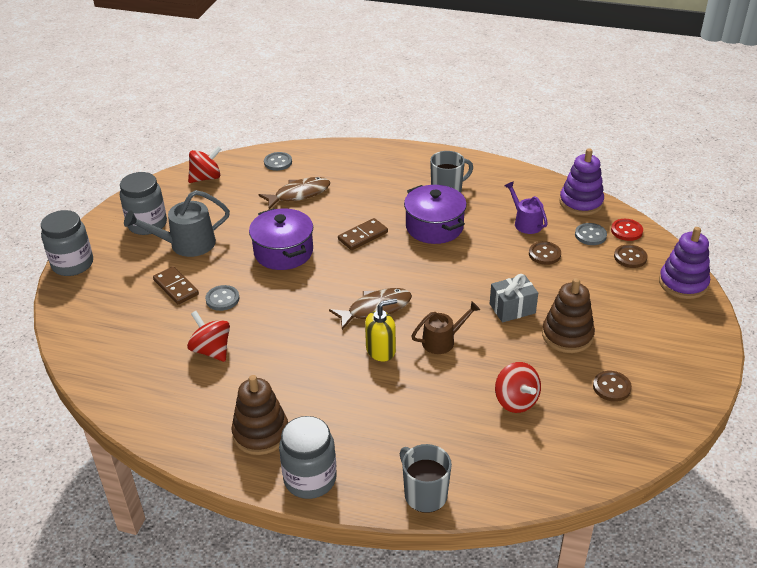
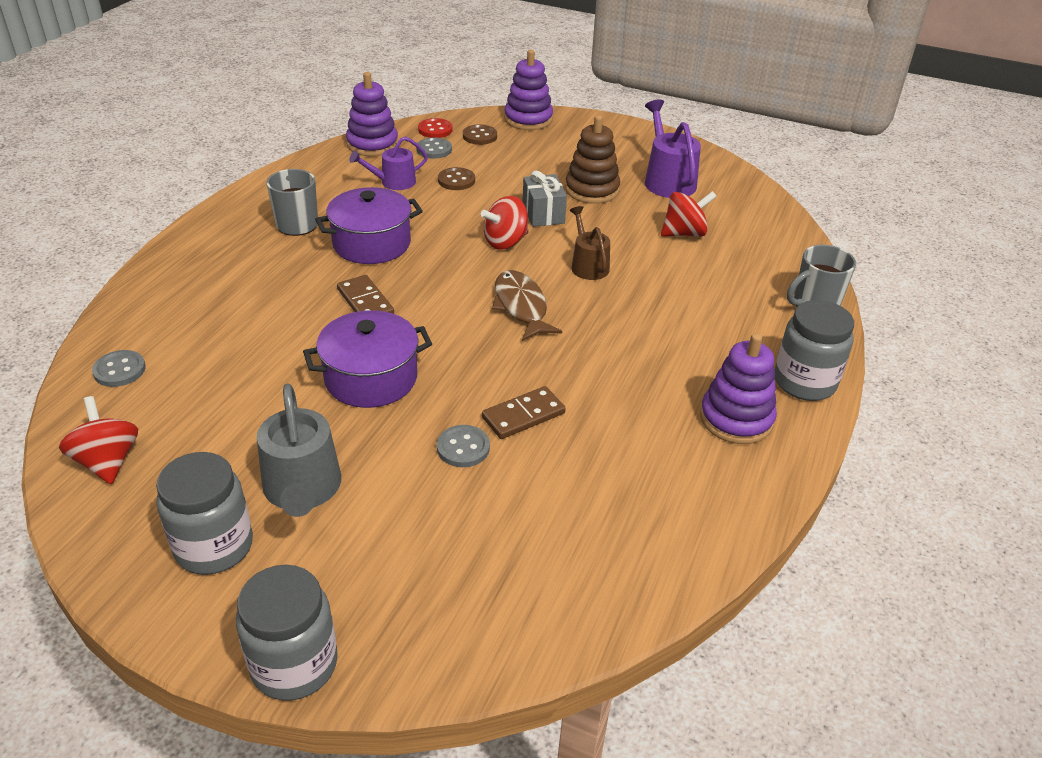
camera: 85 degrees left, 0 degrees up
(176, 287) = (417, 503): brown domino -> brown domino (523, 415)
(211, 350) = (576, 462): red spinning top -> red spinning top (505, 242)
(261, 433) = (736, 419): brown stacking toy -> purple stacking toy
(299, 194) = (228, 353): brown fish -> none
(381, 350) = (597, 310): yellow soap dispenser -> none
(611, 387) = (667, 180): brown button -> purple watering can

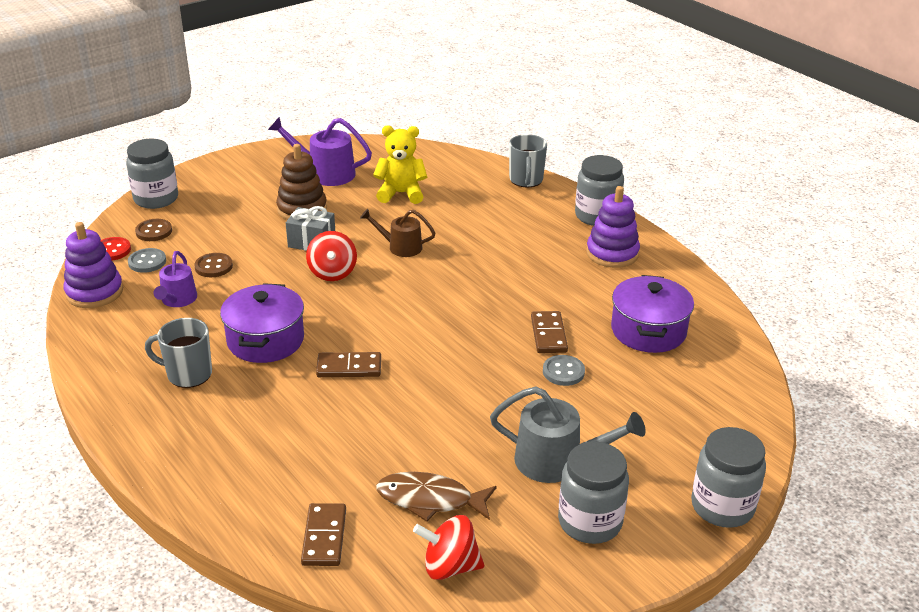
camera: 60 degrees left, 5 degrees down
(119, 370) = (324, 537): grey button -> brown domino
(371, 378) = (452, 392): purple pot -> purple pot (648, 331)
(521, 306) = (424, 294): brown fish -> brown fish (430, 500)
(528, 119) = (156, 199): purple stacking toy -> grey jar
(684, 233) = (401, 193): red spinning top -> yellow teddy bear

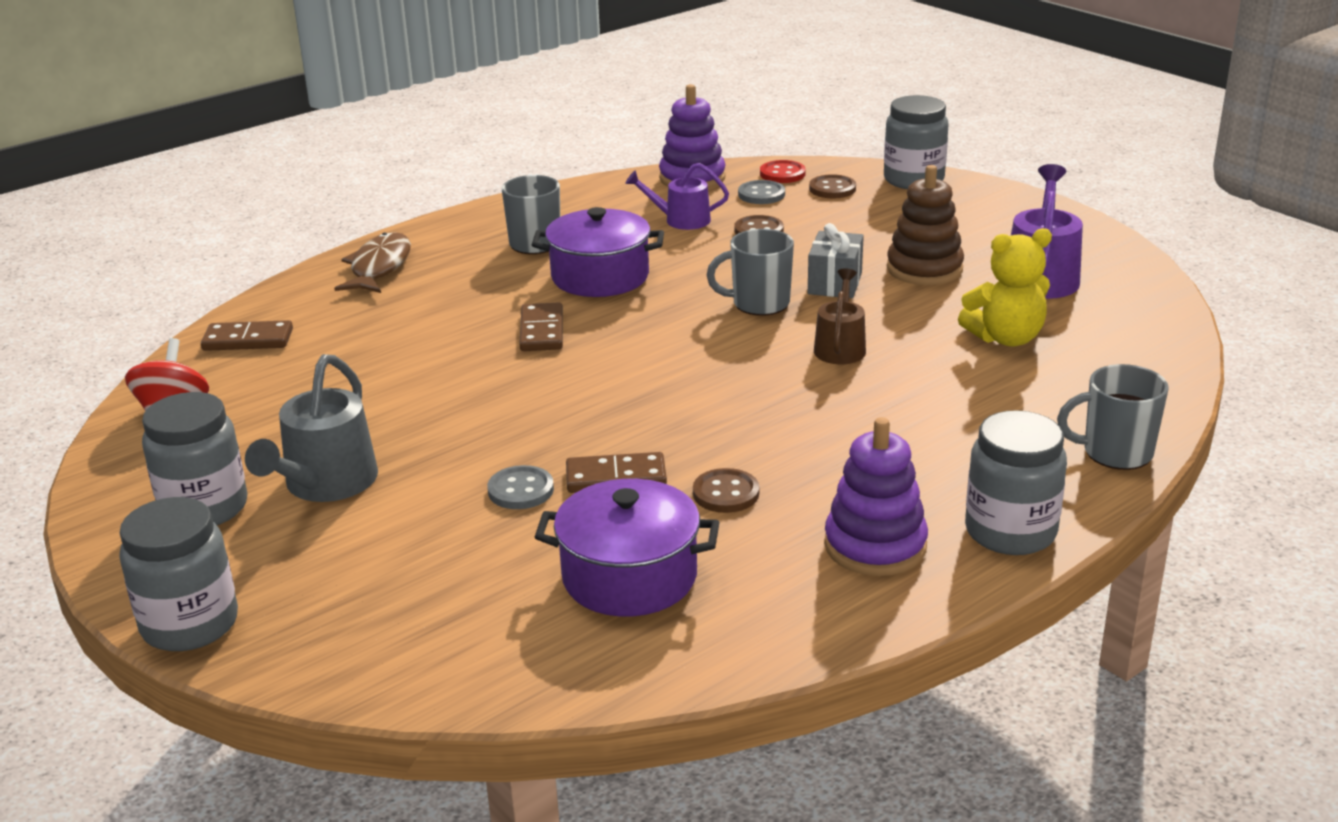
camera: 90 degrees right, 5 degrees down
(332, 273) = (759, 303): red spinning top -> grey mug
(401, 193) = (1006, 338): yellow teddy bear -> yellow teddy bear turned 75 degrees clockwise
(430, 500) = (283, 397): brown fish -> brown fish (379, 267)
(565, 296) = (726, 493): none -> brown button

